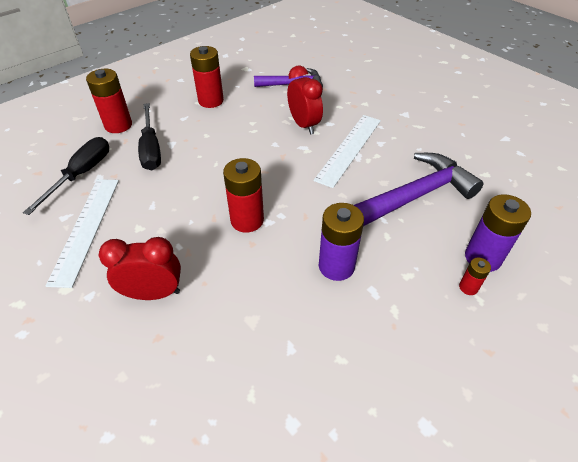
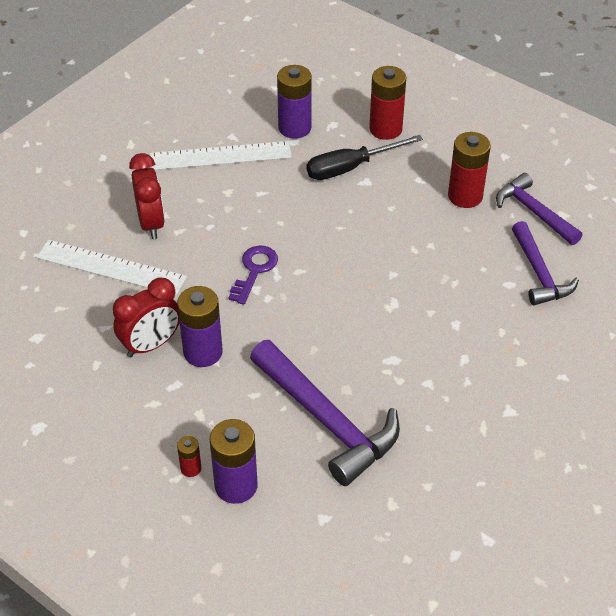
camera: 80 degrees right, 0 degrees up
(82, 174) = (294, 128): black screwdriver -> purple battery
(238, 77) = (534, 212): none -> purple hammer
(247, 220) = (254, 271): red battery -> purple key
(304, 125) = (442, 297): red clock -> red clock (151, 345)
(349, 149) = (404, 350): white ruler -> white ruler (111, 267)

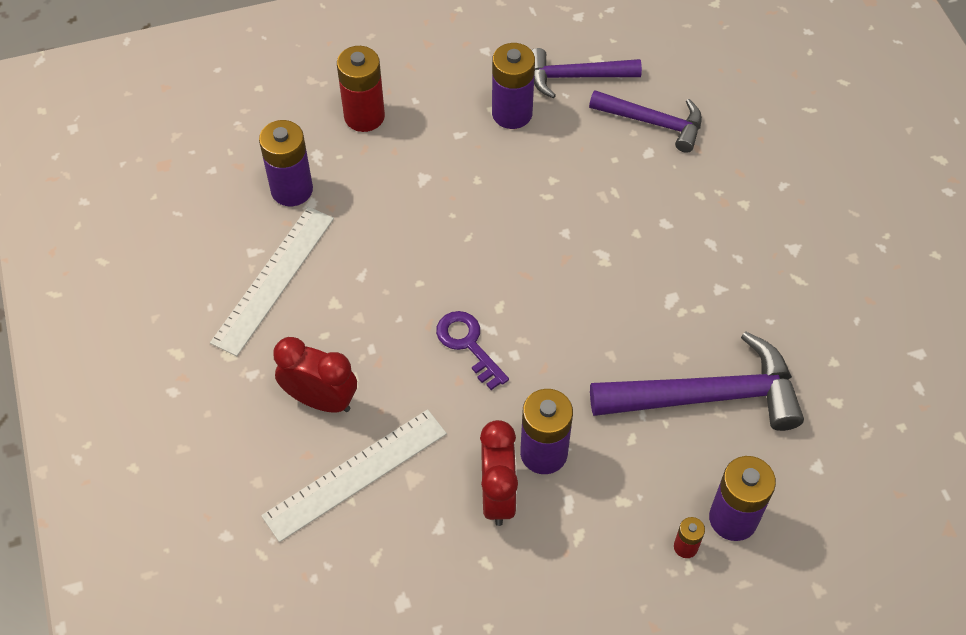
camera: 55 degrees left, 10 degrees up
(350, 168) = (393, 178): black screwdriver -> none
(465, 196) = (512, 113): red battery -> purple battery

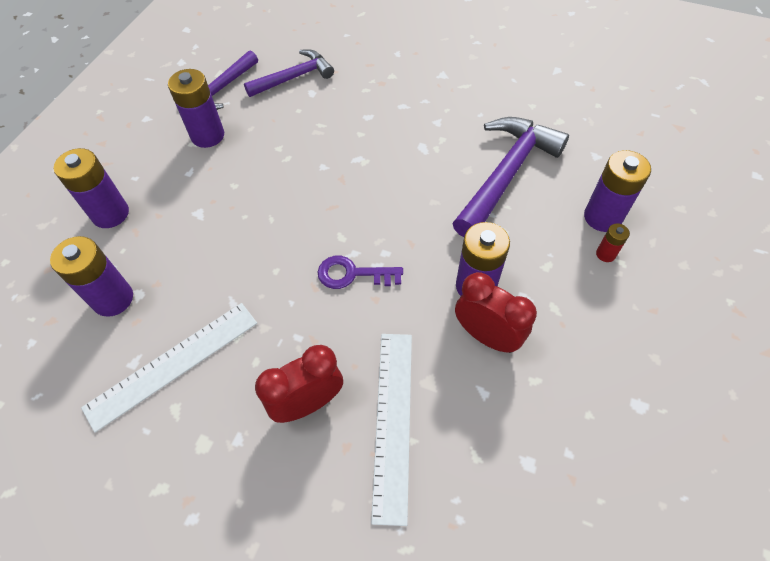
camera: 50 degrees left, 0 degrees up
(274, 279) = (173, 364): white ruler -> white ruler turned 75 degrees clockwise
(364, 116) = (110, 214): red battery -> purple battery

